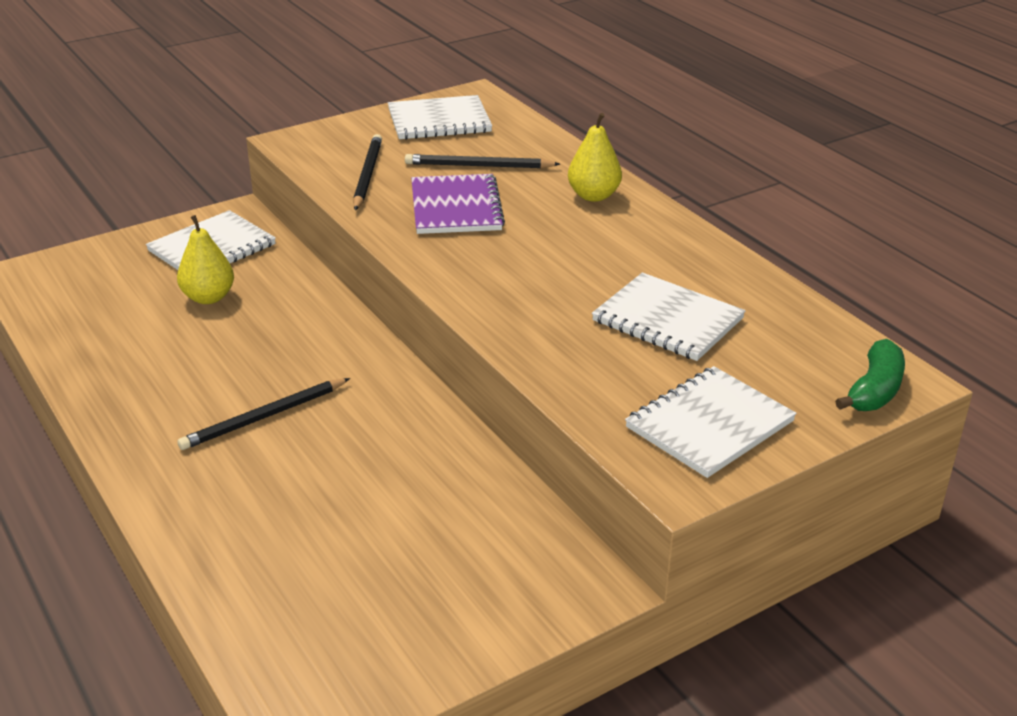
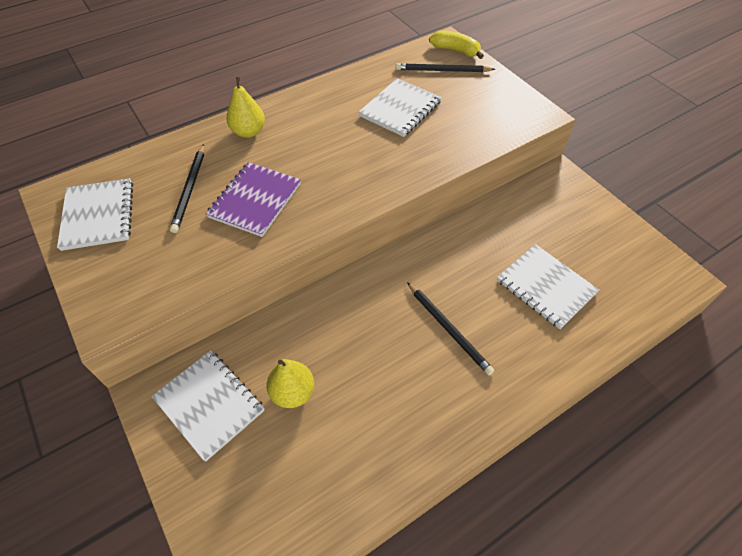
camera: 90 degrees left, 20 degrees up
(367, 175) = (190, 257): black pencil -> black pencil (442, 70)
(456, 207) = (255, 200): purple notebook -> purple notebook turned 60 degrees counterclockwise
(709, 424) = (493, 101): white notebook -> white notebook (545, 287)
(874, 390) = (455, 50): green banana -> yellow banana

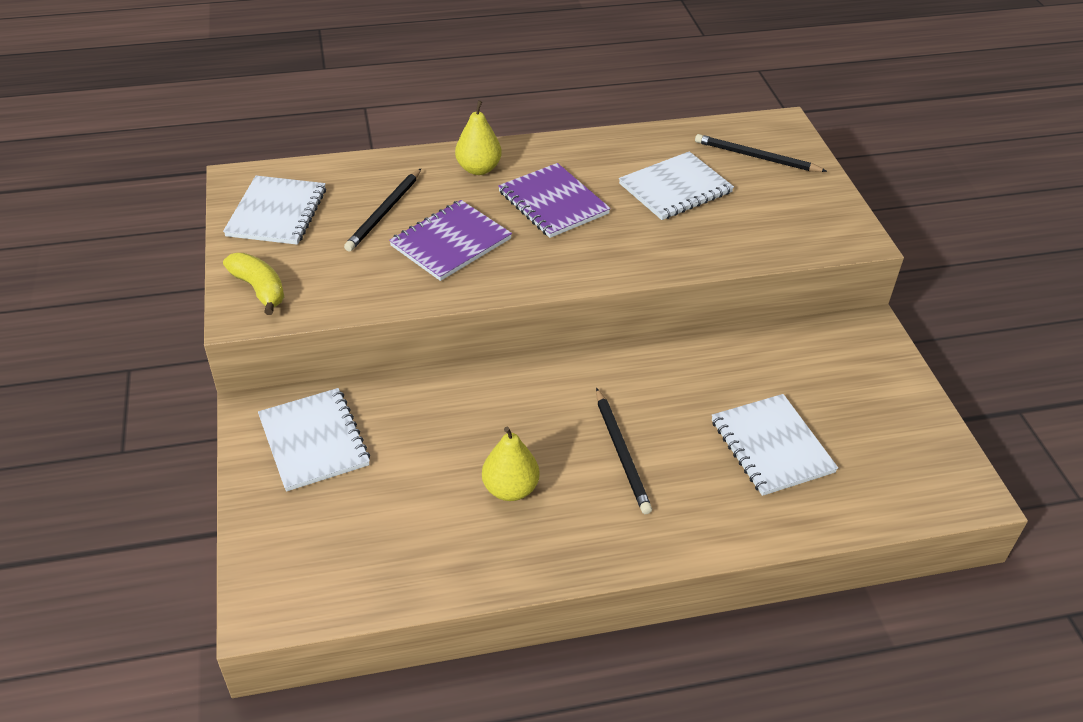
camera: 20 degrees right, 10 degrees down
(293, 392) = (408, 458): yellow pear -> yellow pear (510, 489)
(318, 145) = (553, 203): none -> purple notebook
(455, 50) = (788, 137): yellow banana -> yellow banana (259, 289)

